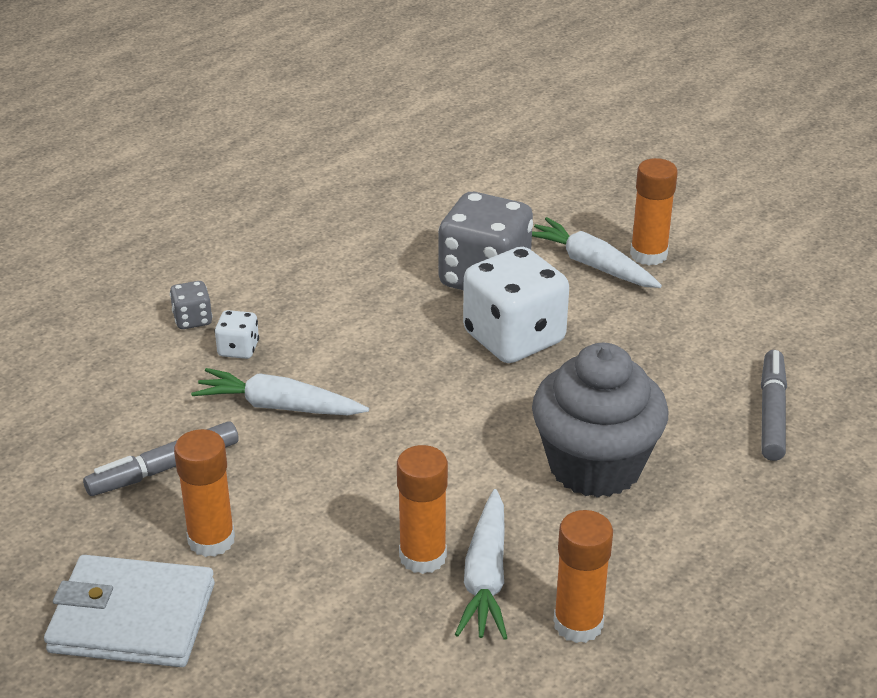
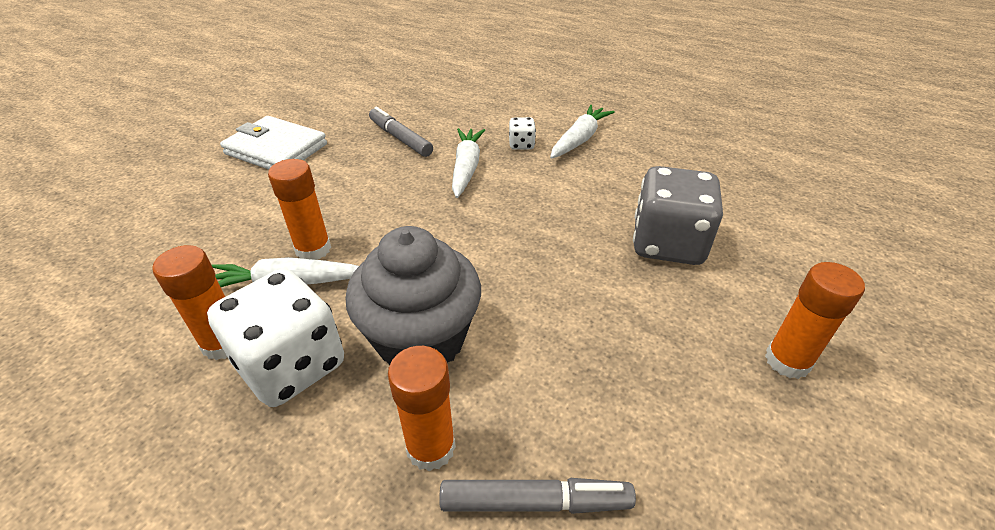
camera: 80 degrees right, 5 degrees up
(132, 618) = (276, 149): white wallet -> white wallet turned 60 degrees counterclockwise
(192, 320) = (545, 125): grey dice -> none
(211, 540) = (337, 163): orange glue stick -> orange glue stick (431, 447)
(514, 338) = (588, 270): white dice -> white dice (291, 365)
(592, 265) = (735, 314): white carrot -> white carrot (579, 139)

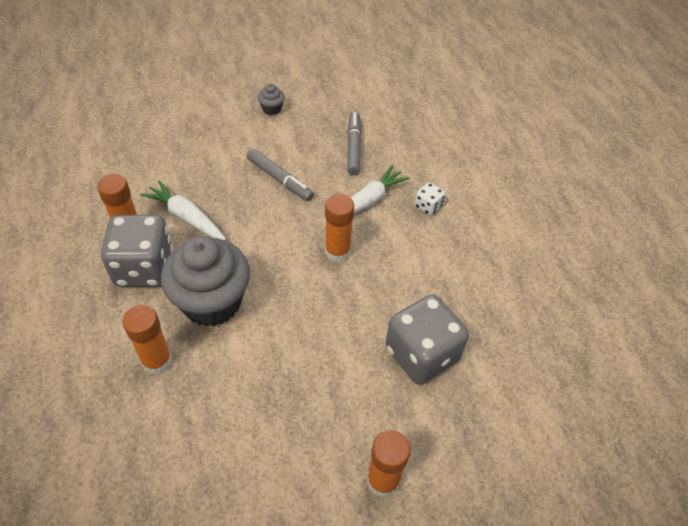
camera: 40 degrees right, 10 degrees up
(276, 149) = (271, 109): white wallet -> grey cupcake
(291, 365) = (144, 268): white dice -> grey dice
(313, 249) = (219, 203): orange glue stick -> orange glue stick (337, 251)
(535, 502) = (169, 424): grey marker -> grey marker (279, 179)
(579, 139) = (476, 230): white carrot -> none

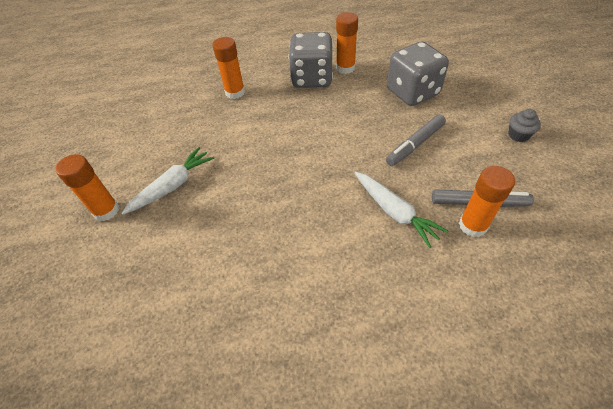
camera: 100 degrees right, 0 degrees up
(186, 217) = (362, 93): white carrot -> white carrot (172, 186)
(212, 302) = (279, 113): grey cupcake -> none
(337, 251) = (327, 186): orange glue stick -> orange glue stick (472, 225)
(421, 354) = (204, 246): grey dice -> grey dice (412, 92)
(428, 206) = (394, 271): white dice -> none

